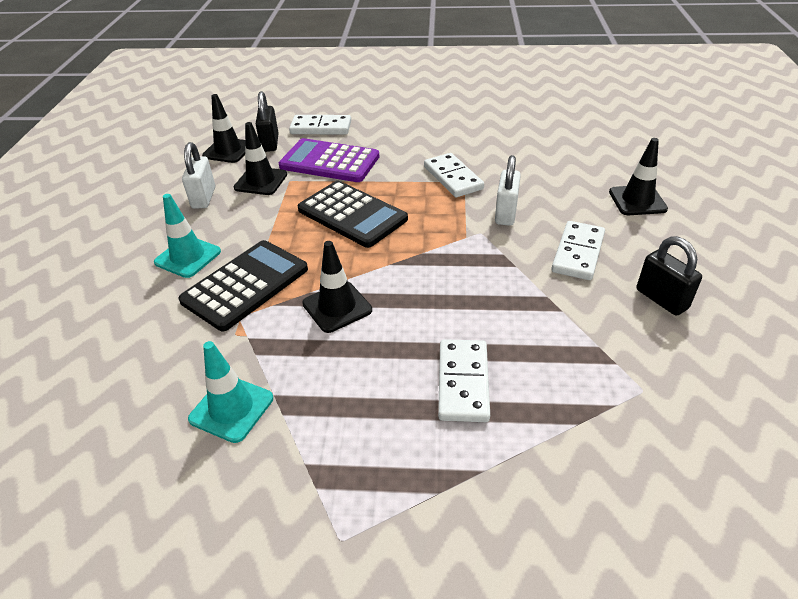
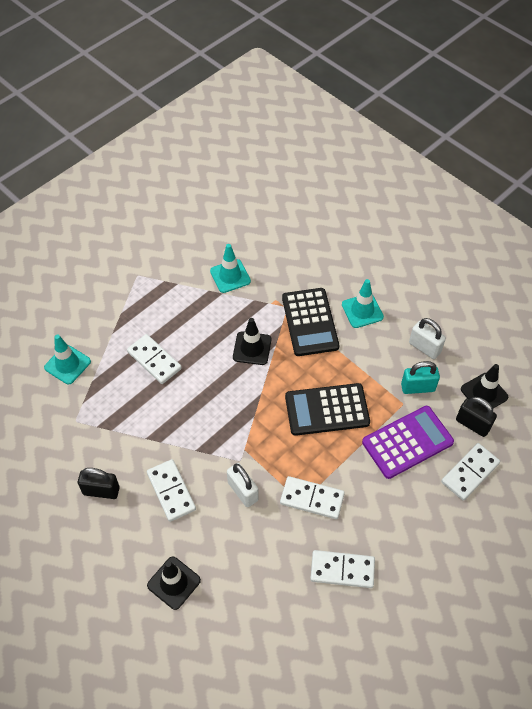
camera: 130 degrees right, 15 degrees up
(261, 181) = (417, 387): black traffic cone -> turquoise padlock
(485, 139) = (342, 570): none -> white domino
(599, 479) = (67, 364): none -> turquoise traffic cone

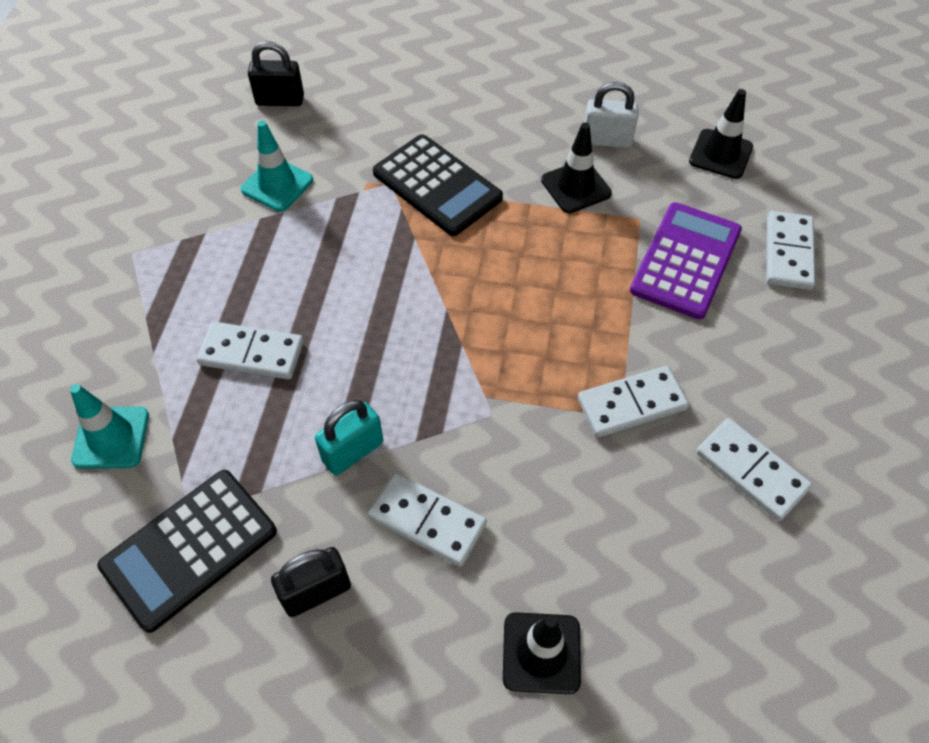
camera: 35 degrees left, 0 degrees up
(243, 491) = (531, 454): white padlock -> none
(252, 348) = (385, 259): black traffic cone -> black traffic cone (576, 187)
(327, 410) = (552, 280): black calculator -> black calculator (190, 549)
(342, 570) = (751, 471): white domino -> white domino turned 75 degrees clockwise
(362, 311) = (493, 138): turquoise traffic cone -> none
(417, 387) = (640, 190): turquoise padlock -> turquoise padlock (353, 451)
(472, 424) = (740, 196): black padlock -> black padlock (280, 100)

